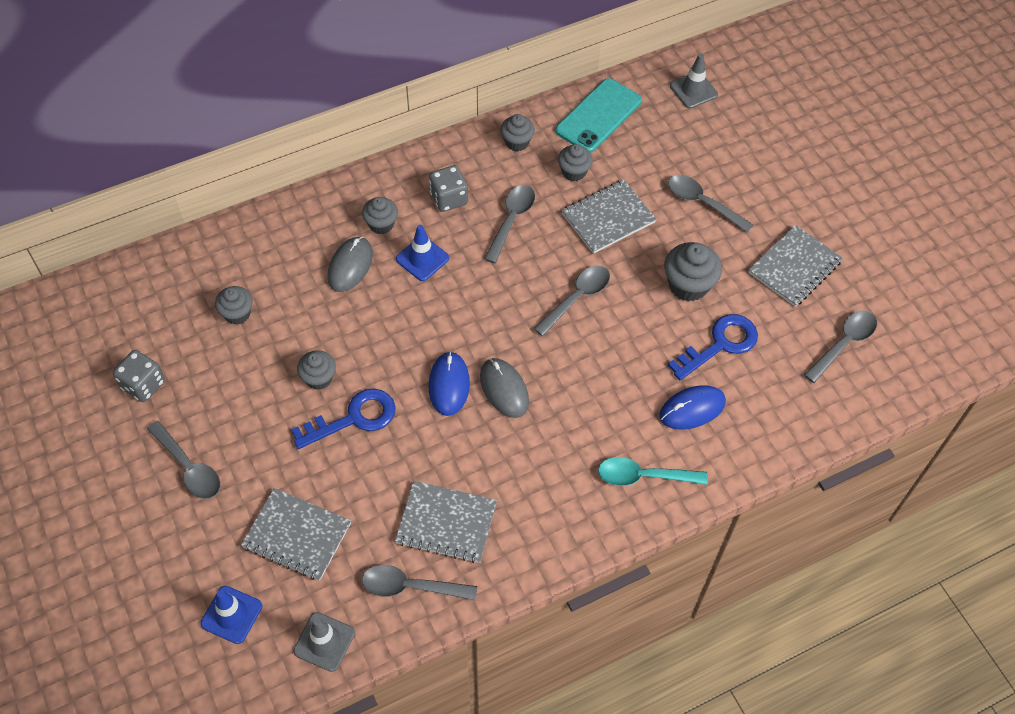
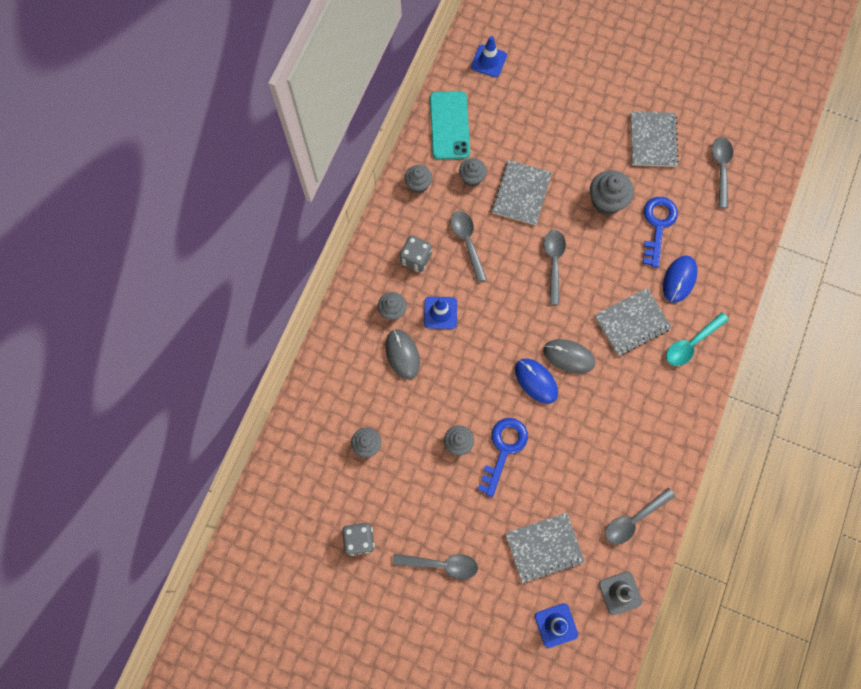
camera: 40 degrees left, 15 degrees up
(446, 523) = (616, 466): grey notebook -> grey notebook (632, 322)
(693, 90) = (488, 61): grey traffic cone -> blue traffic cone
(702, 203) = (565, 138): grey spoon -> none

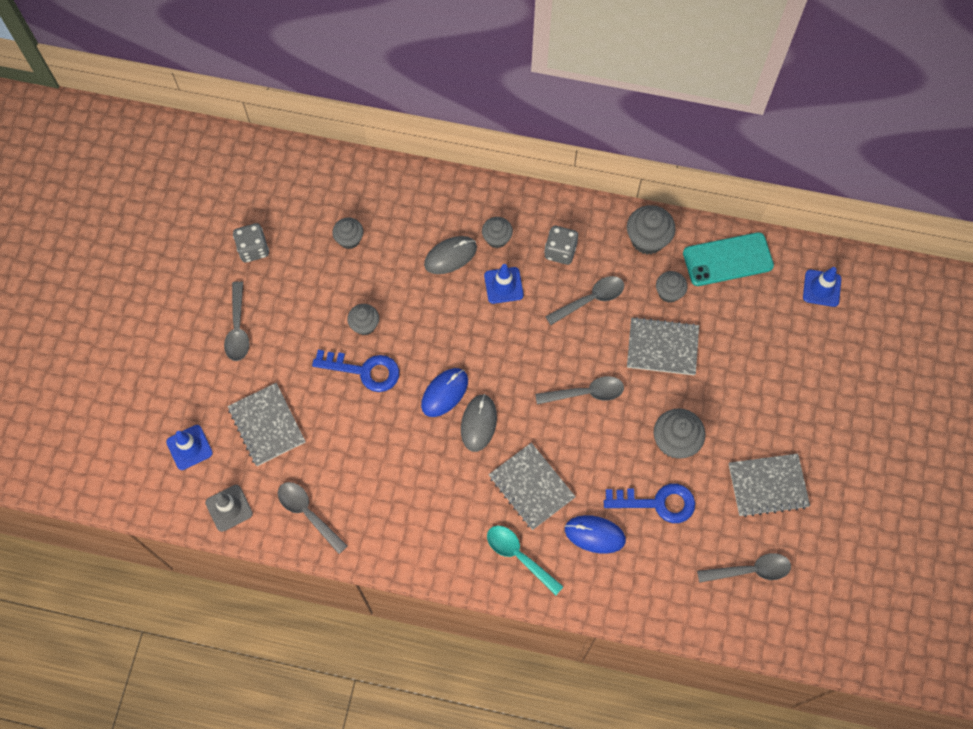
camera: 80 degrees right, 5 degrees down
(418, 184) = (647, 239): grey cupcake -> grey cupcake, size x1.56

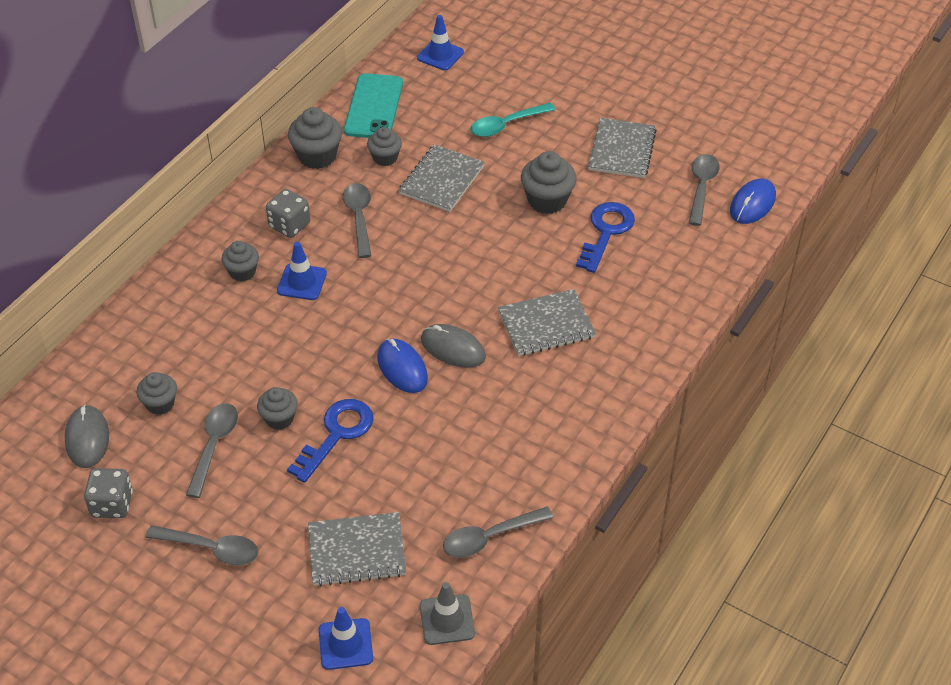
camera: 70 degrees left, 20 degrees down
(450, 256) = (239, 317): grey mouse -> grey mouse (87, 438)
(519, 556) = (619, 357): turquoise spoon -> turquoise spoon (506, 125)
(586, 393) = (462, 251): grey spoon -> grey spoon (214, 445)
(594, 535) = (620, 289): blue mouse -> blue mouse (752, 204)

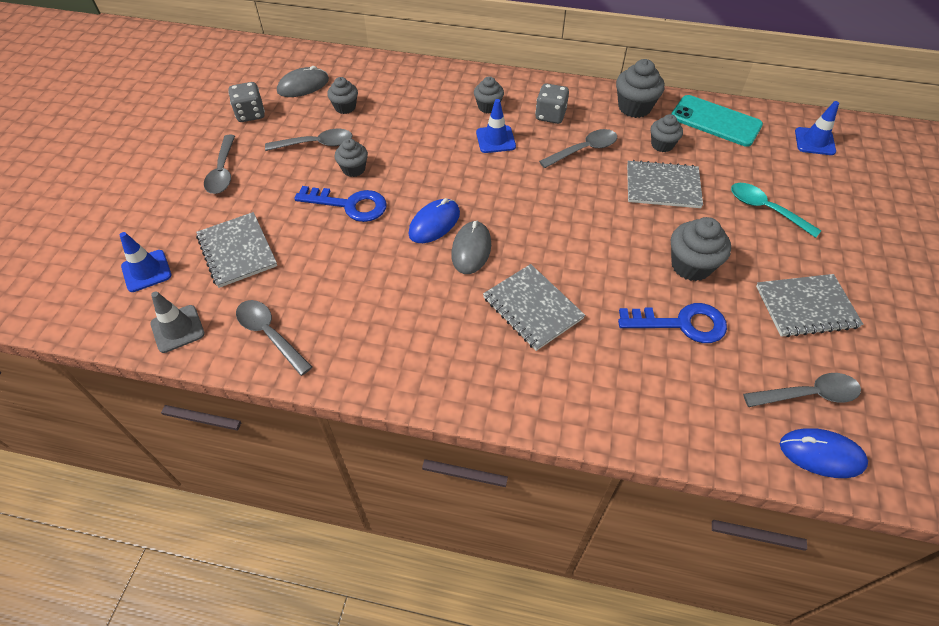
camera: 70 degrees right, 5 degrees up
(374, 107) = (715, 121): turquoise phone -> turquoise phone turned 45 degrees clockwise

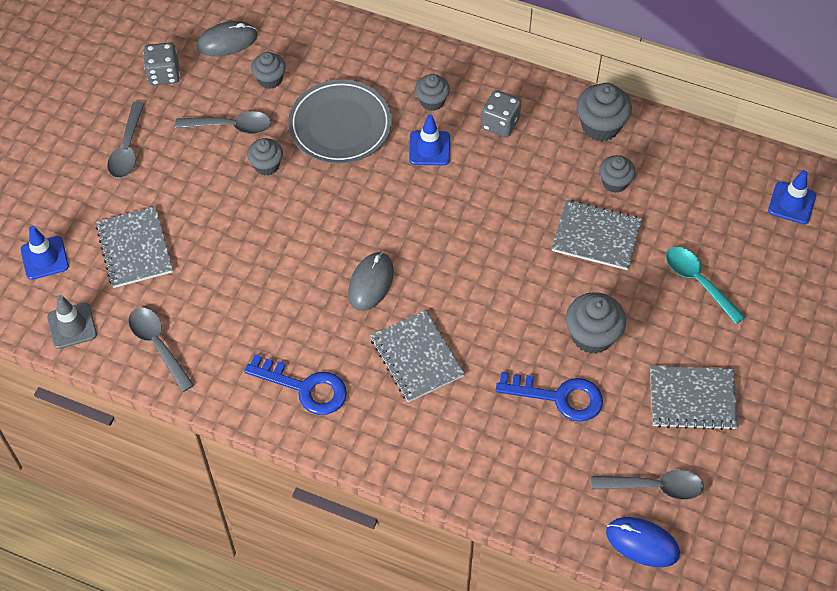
camera: 10 degrees right, 5 degrees up
(349, 205) = (255, 210): blue key -> blue key (305, 388)
(413, 132) = (340, 125): none -> grey plate
(434, 223) = (339, 246): blue mouse -> none
(584, 150) = (524, 176): grey spoon -> none
(715, 121) = (688, 159): turquoise phone -> none

